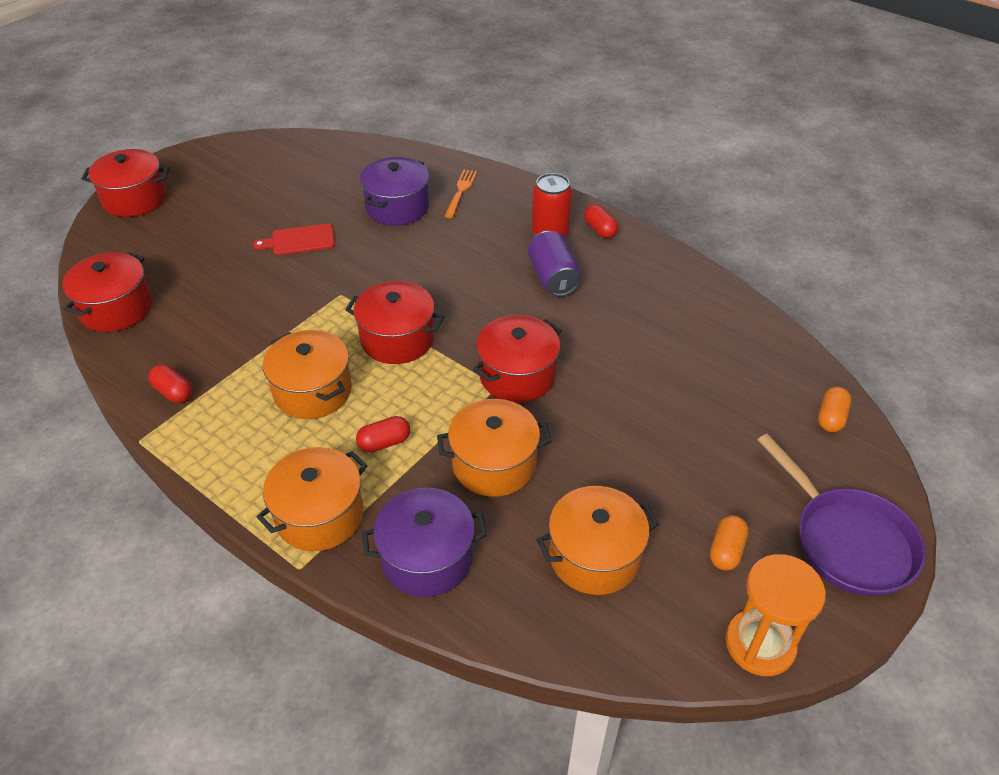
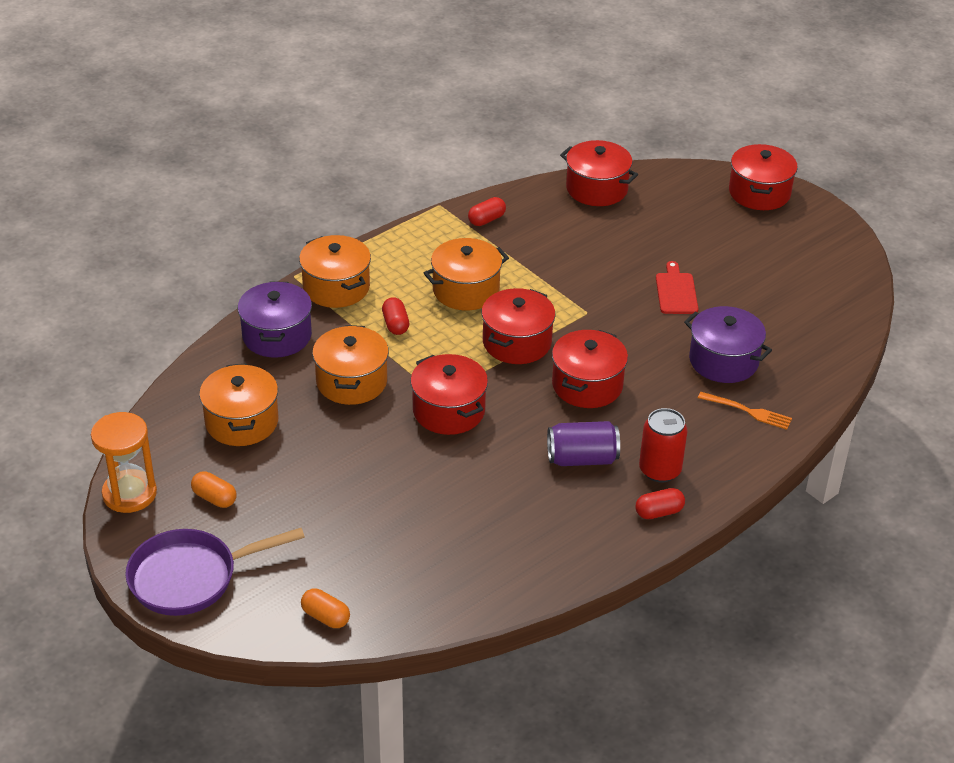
camera: 100 degrees right, 5 degrees down
(451, 284) = (587, 385): none -> red pot

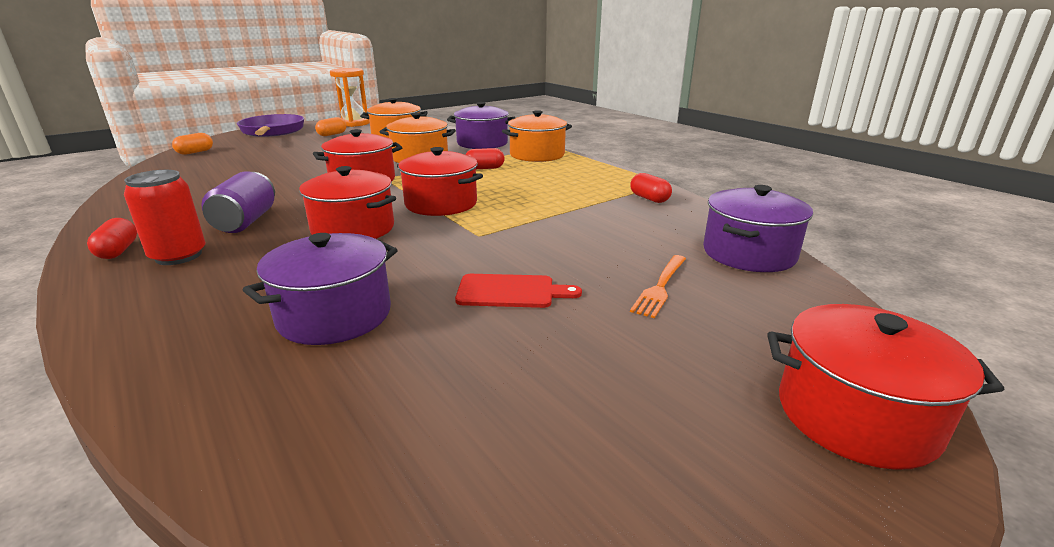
camera: 95 degrees right, 15 degrees down
(466, 290) = (528, 189): orange pot -> none
(596, 189) = (748, 253): red pot -> purple pot
(748, 411) = (209, 324): orange fork -> orange fork (660, 287)

